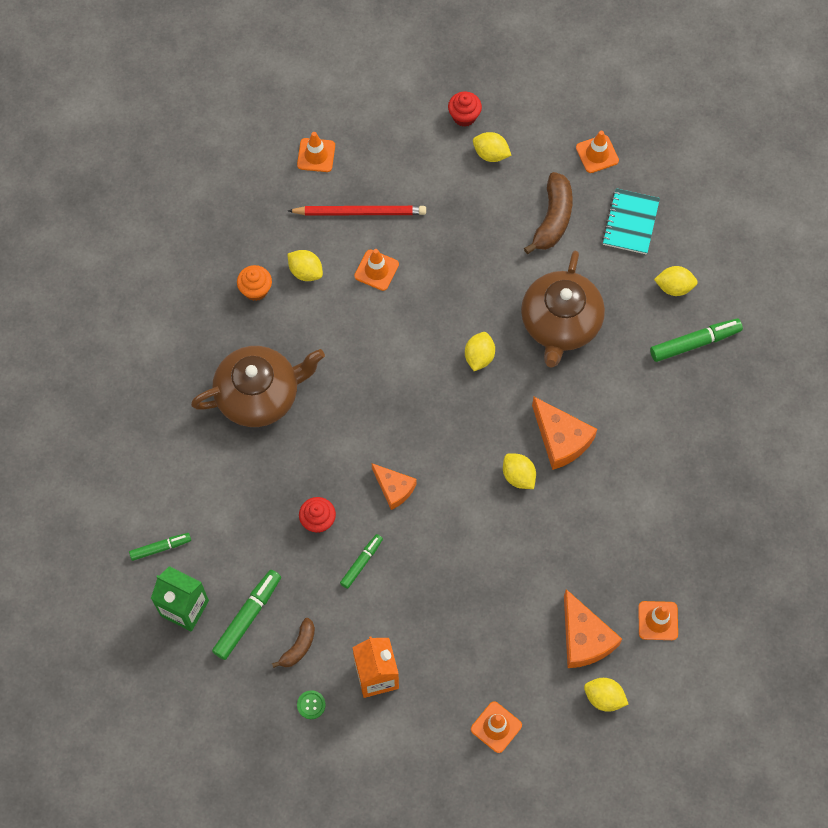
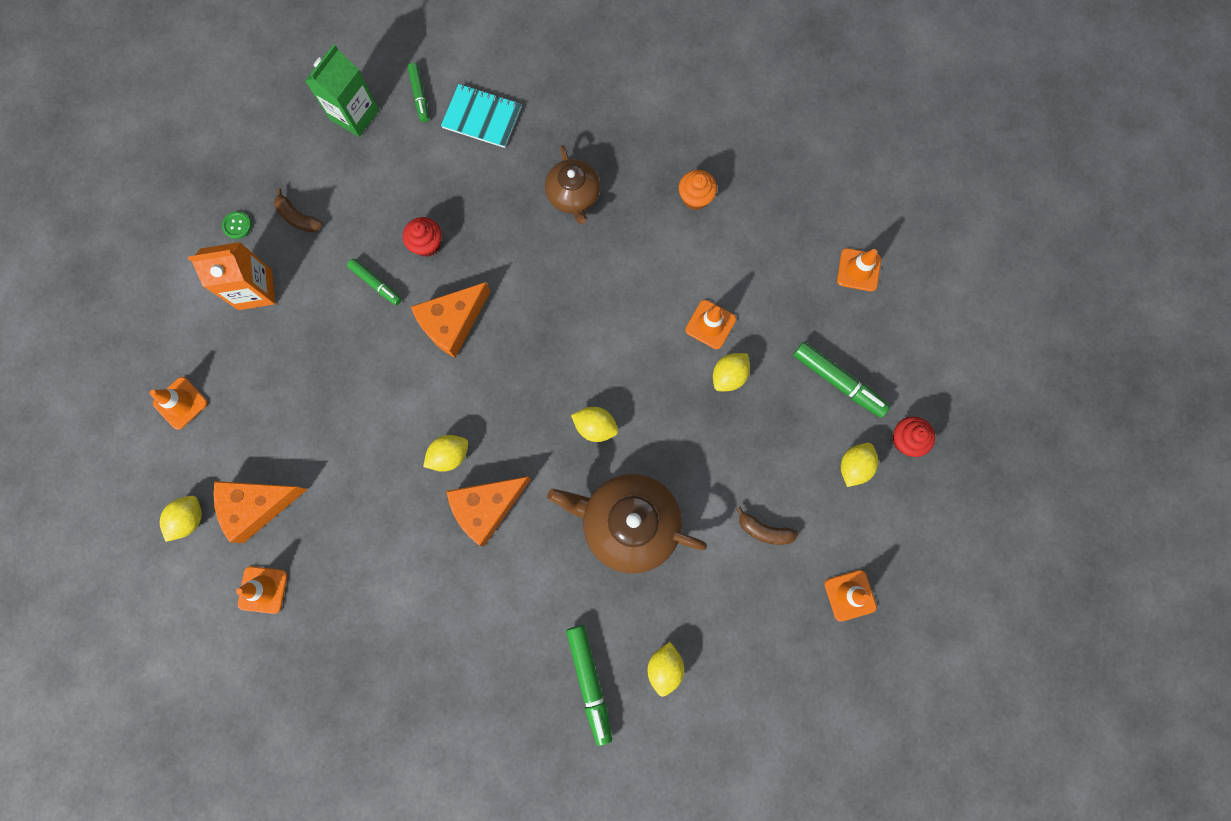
camera: 95 degrees right, 10 degrees up
(248, 616) = (336, 172): green marker -> green marker (838, 382)
(259, 394) = (574, 195): brown teapot -> brown teapot, size x0.62
(305, 271) = (713, 250): yellow lemon -> yellow lemon (729, 376)
(359, 212) = (784, 312): red pencil -> none
(394, 488) = (452, 323): orange cheese -> orange cheese, size x1.51
(552, 219) = (764, 530): brown banana -> brown banana, size x0.59
(630, 222) = (754, 625): turquoise notebook -> turquoise notebook (482, 117)

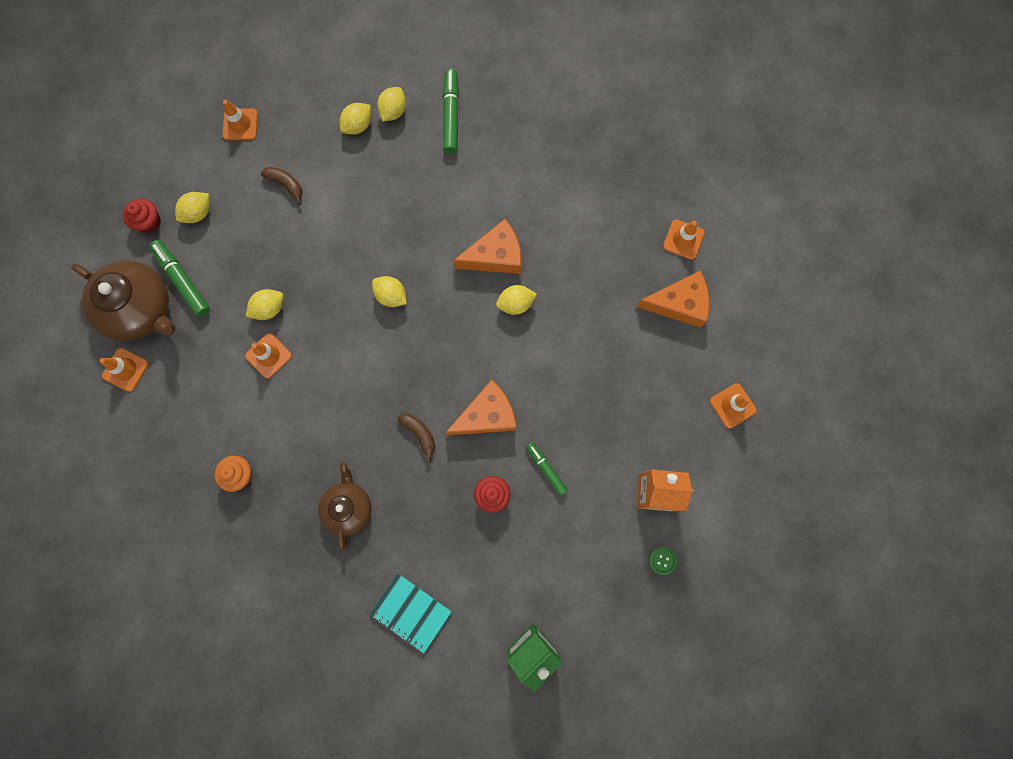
camera: 165 degrees left, 0 degrees up
(189, 519) = (735, 307): yellow lemon -> yellow lemon (358, 126)
(297, 217) = (605, 554): brown banana -> brown banana (420, 434)
(419, 95) = (465, 653): green marker -> none
(628, 523) = (388, 216): brown teapot -> brown teapot (140, 309)

